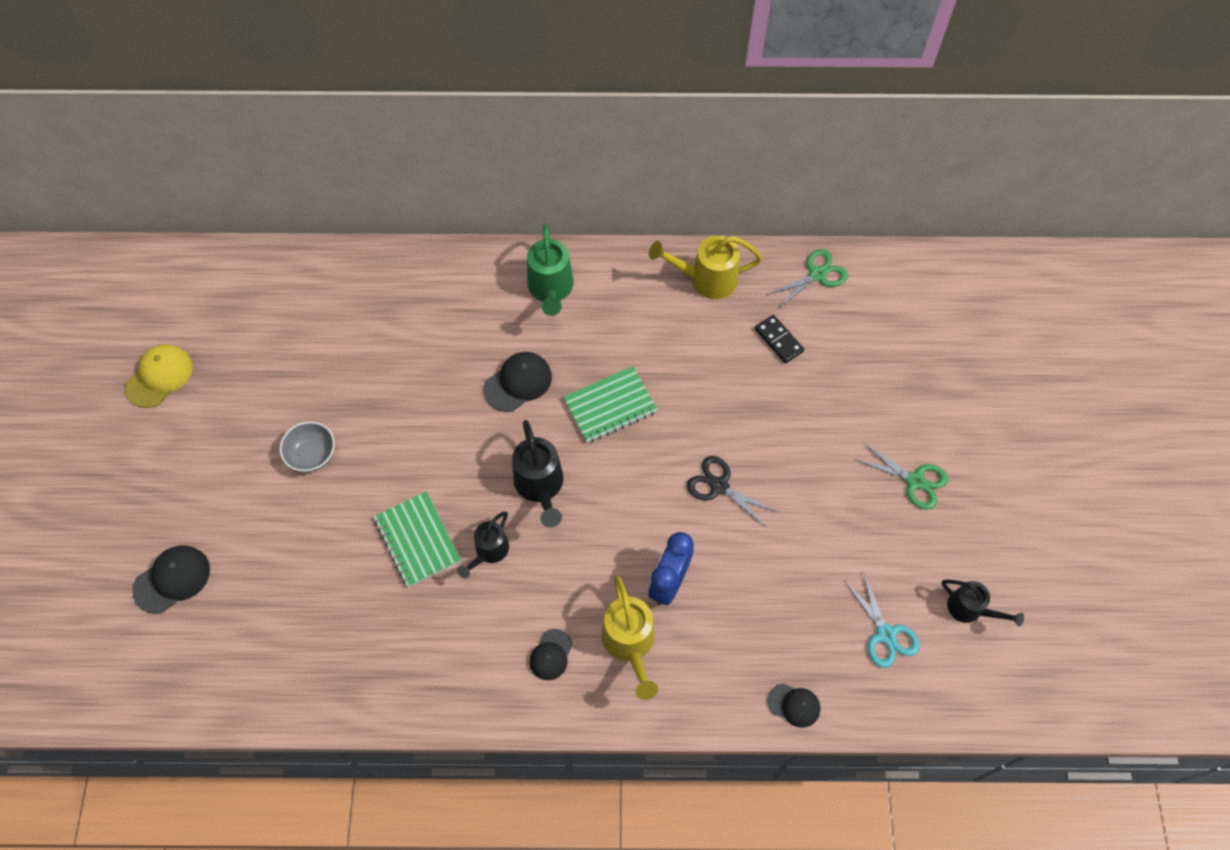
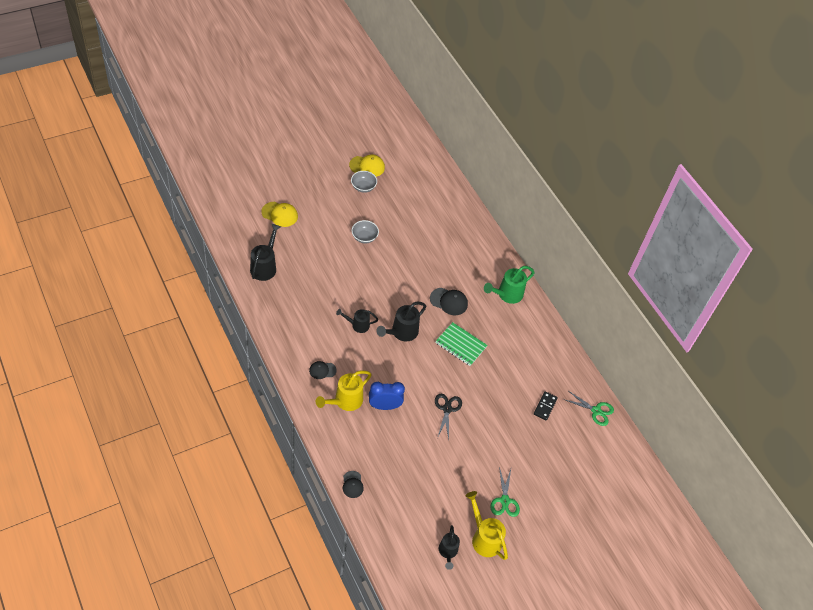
camera: 55 degrees right, 10 degrees down
(172, 579) = (280, 214): black cap -> yellow cap
(202, 405) = (363, 187): none -> grey bowl
(275, 659) = (265, 266): none -> black watering can
(417, 540) = (347, 295): green notebook -> none
(706, 279) = (558, 360): yellow watering can -> yellow watering can (484, 538)
(885, 634) = (411, 514): turquoise scissors -> none

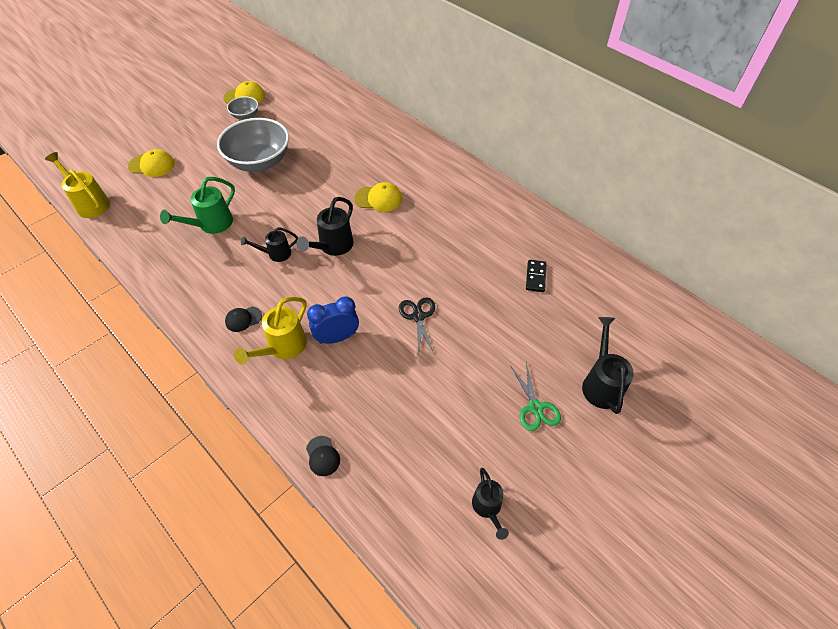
camera: 10 degrees left, 0 degrees up
(265, 266) = (143, 223): black watering can -> black watering can (601, 384)
(364, 237) = (259, 162): grey bowl -> grey bowl, size x2.10
(449, 301) = (378, 199): black cap -> yellow cap
(460, 345) = (409, 239): green notebook -> none
(484, 538) = (529, 468): yellow watering can -> yellow watering can (90, 203)
(507, 294) = (442, 174): green watering can -> green watering can (211, 224)
(596, 411) = (596, 263): green scissors -> none

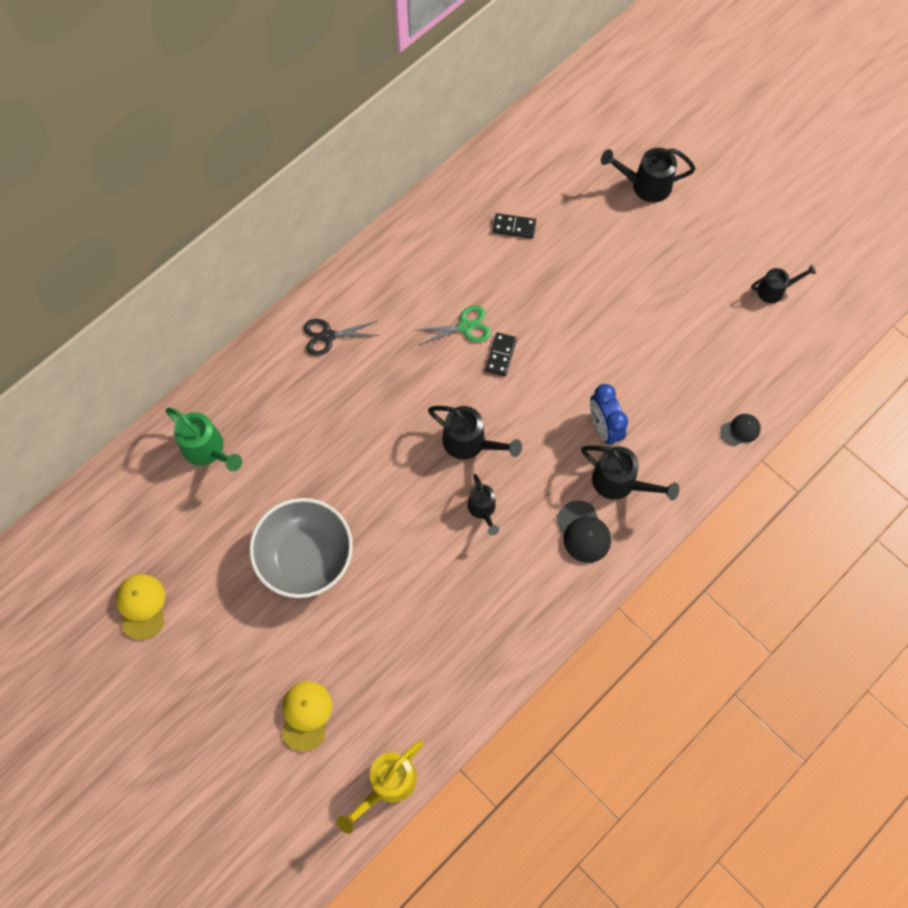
camera: 90 degrees left, 15 degrees up
(211, 224) = (431, 600): green watering can -> green watering can (207, 450)
(243, 319) = (583, 532): black cap -> black cap, size x1.54
(245, 116) = (194, 596): grey bowl -> none
(283, 347) = (620, 483): yellow watering can -> black watering can
(378, 199) = (386, 393): yellow cap -> none
(410, 266) = (500, 355): none -> black domino
(418, 316) = (572, 346): black scissors -> black scissors (328, 336)
(535, 407) = (675, 244): green scissors -> green scissors (465, 327)

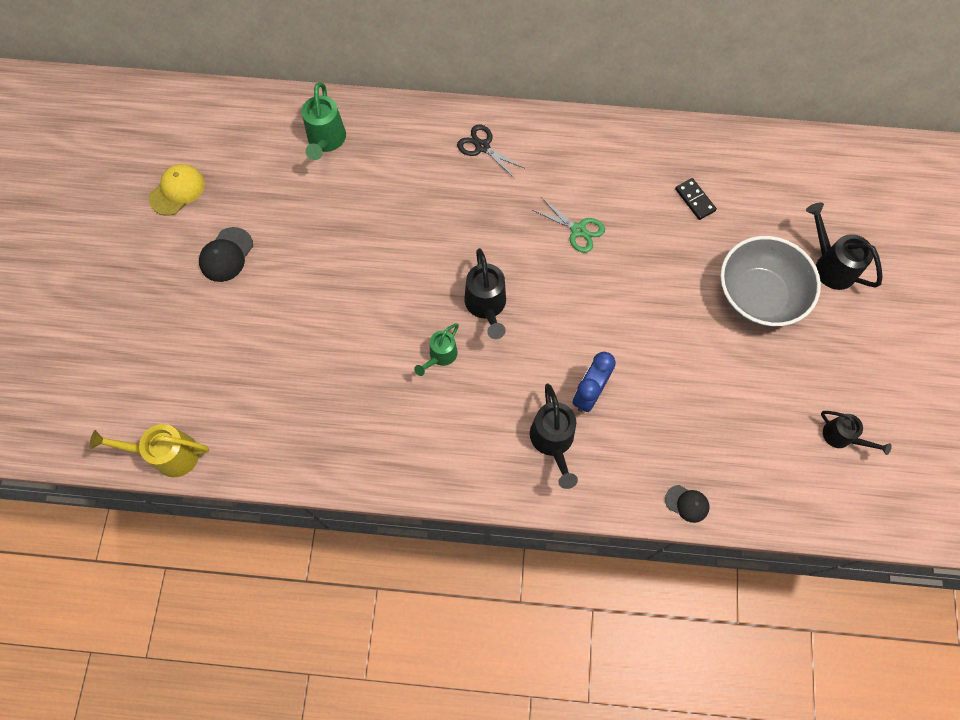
camera: 50 degrees right, 0 degrees up
(305, 557) = (299, 264): grey bowl -> grey bowl (758, 296)
(306, 715) = (179, 357): yellow cap -> none
(482, 509) = (440, 356): black watering can -> green watering can
(500, 355) = (578, 272): black domino -> none
(583, 532) = (486, 445): black cap -> black cap (226, 255)

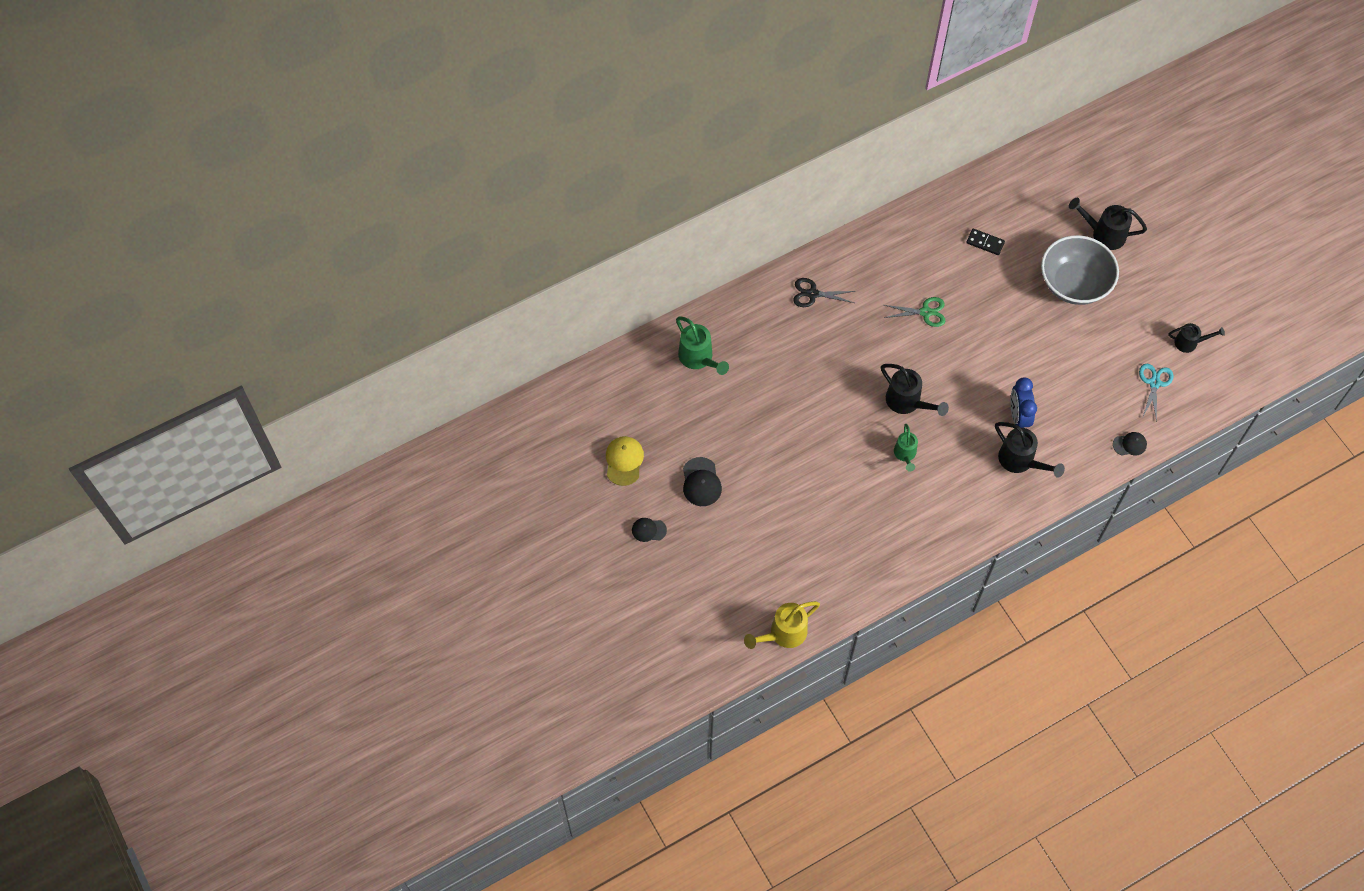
camera: 35 degrees left, 5 degrees down
(140, 268) = (648, 530): none -> black cap
(767, 455) = (1154, 383): none -> turquoise scissors

